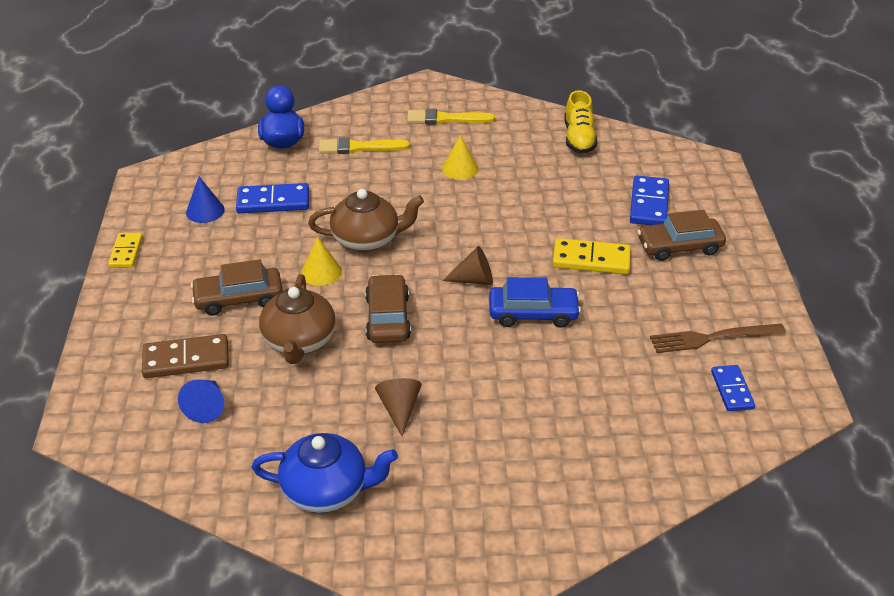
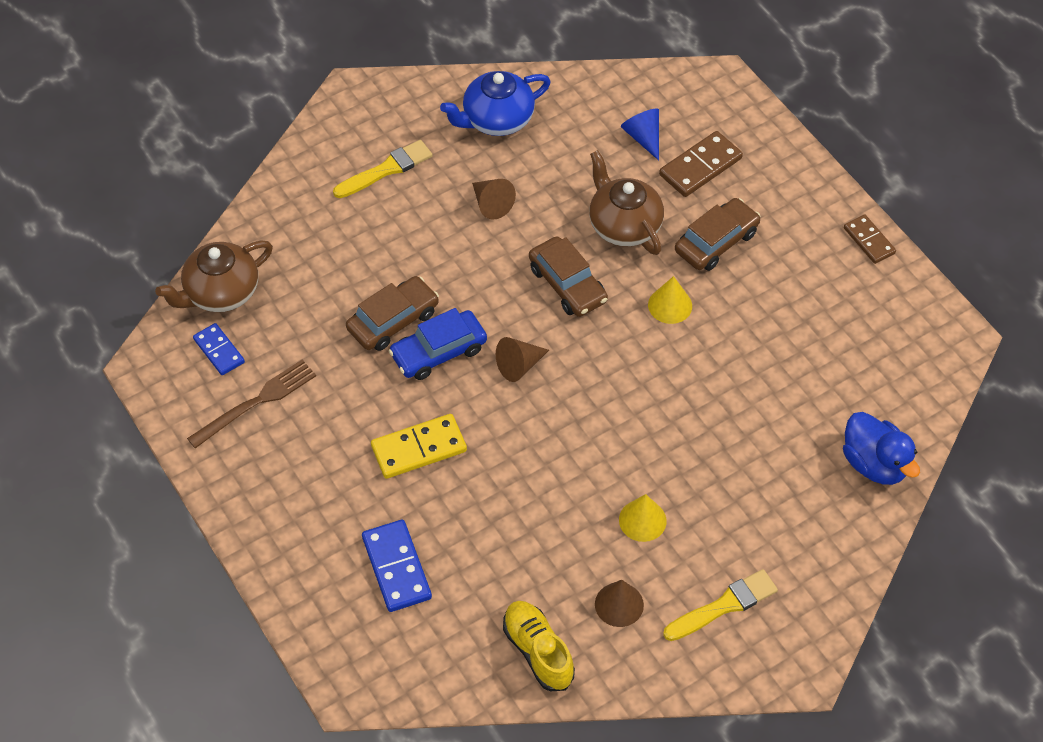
camera: 150 degrees right, 15 degrees up
(126, 252) = (869, 241): yellow domino -> brown domino
(205, 211) = (851, 323): blue cone -> none
(273, 202) = (797, 369): blue domino -> none
(359, 147) = (782, 498): yellow brush -> yellow brush (386, 169)
(367, 240) = (659, 365): brown teapot -> brown teapot (220, 293)
(510, 140) = (619, 604): none -> brown cone
(679, 246) = (335, 514): brown car -> brown car (393, 321)

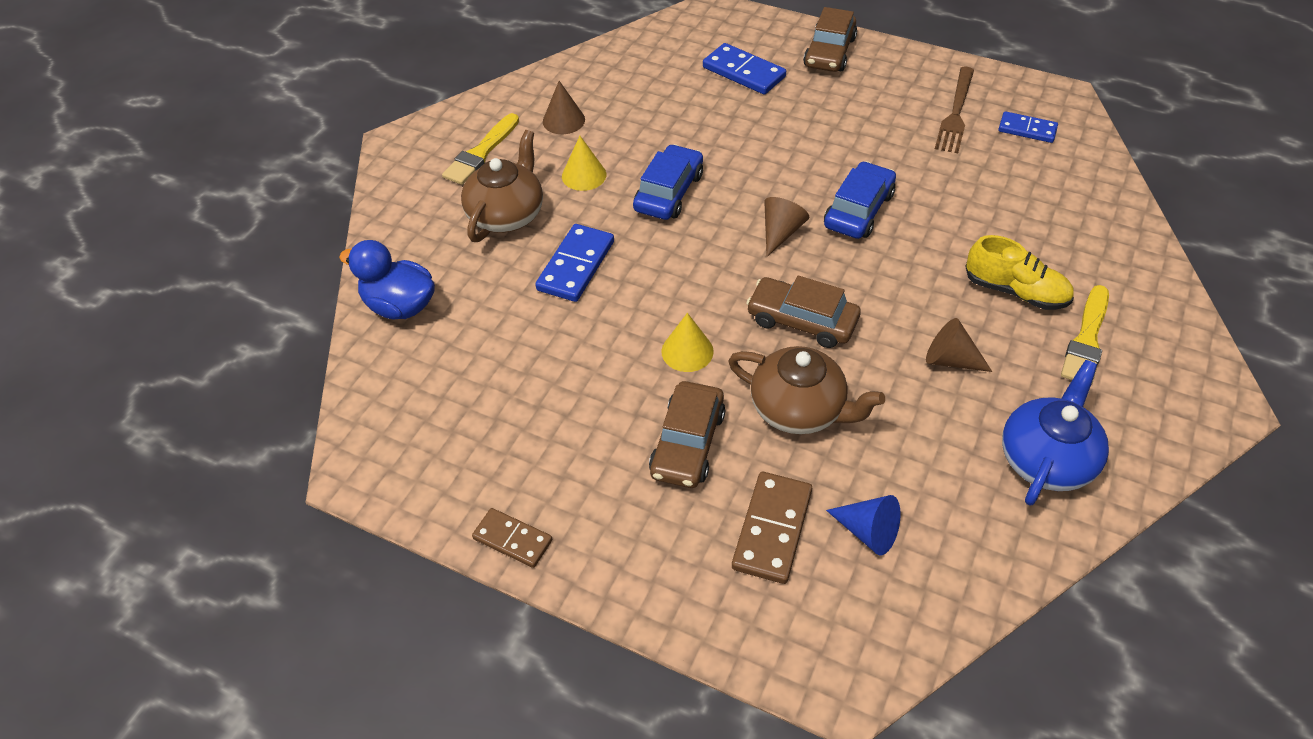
camera: 150 degrees right, 5 degrees down
(220, 293) = (1082, 166): brown teapot -> brown teapot (507, 215)
(393, 321) = (922, 214): brown car -> brown car (829, 52)
(419, 448) = (802, 141): yellow domino -> none
(538, 651) = (602, 74): yellow shoe -> yellow shoe (1015, 291)
(580, 457) = (669, 192): none -> blue car
(708, 424) = (576, 266): none -> blue domino

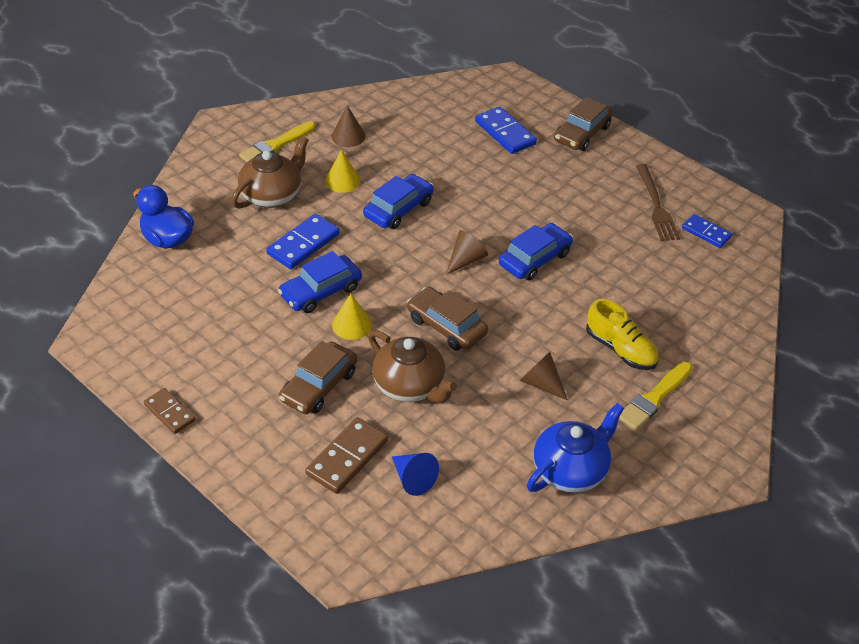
camera: 15 degrees right, 5 degrees down
(627, 319) = (321, 291): none -> blue car
(955, 112) = (656, 205): brown fork -> brown fork turned 45 degrees counterclockwise

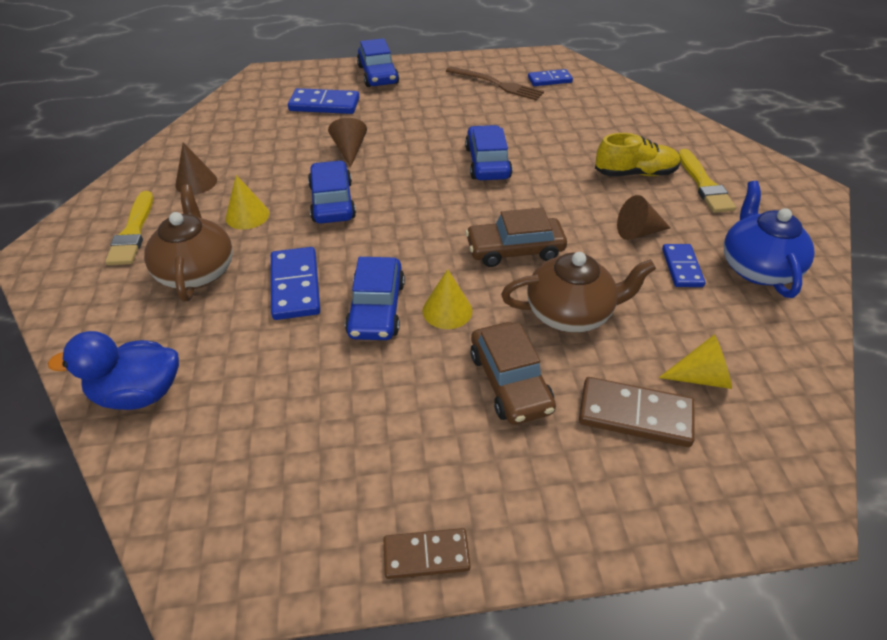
camera: 50 degrees left, 0 degrees up
(347, 458) = (635, 414): brown domino -> brown domino turned 60 degrees counterclockwise
(413, 479) = (701, 377): blue cone -> yellow cone
(466, 260) = (445, 197): brown cone -> brown cone (349, 150)
(523, 425) = (682, 267): none -> blue domino
(582, 133) = (378, 75): brown car -> blue car

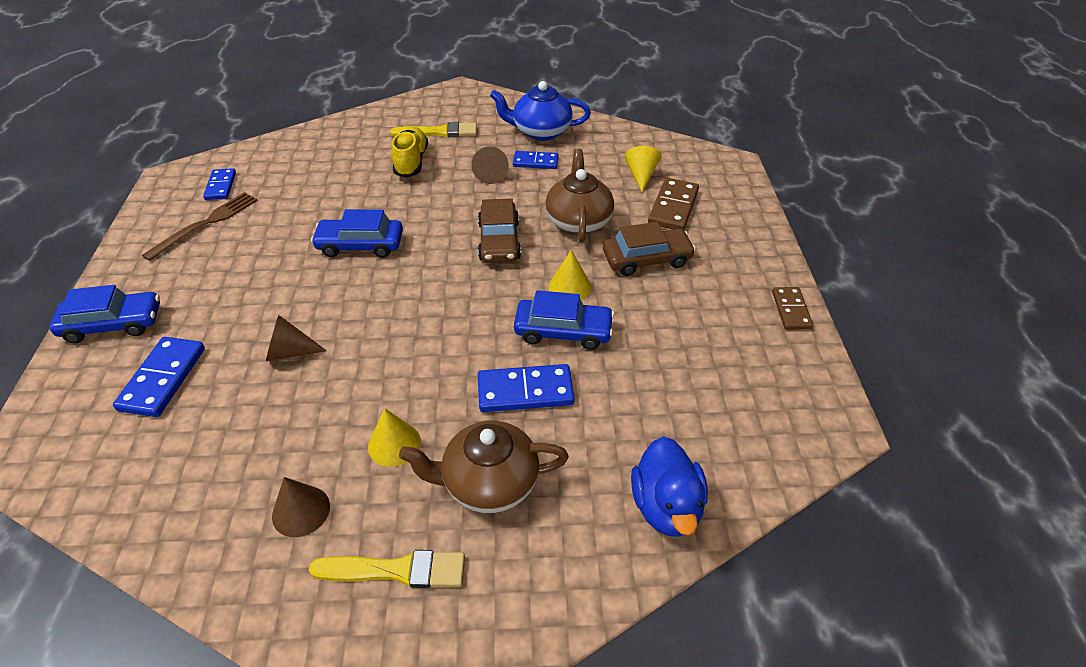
camera: 85 degrees left, 0 degrees up
(332, 202) = (390, 365): blue car -> none

